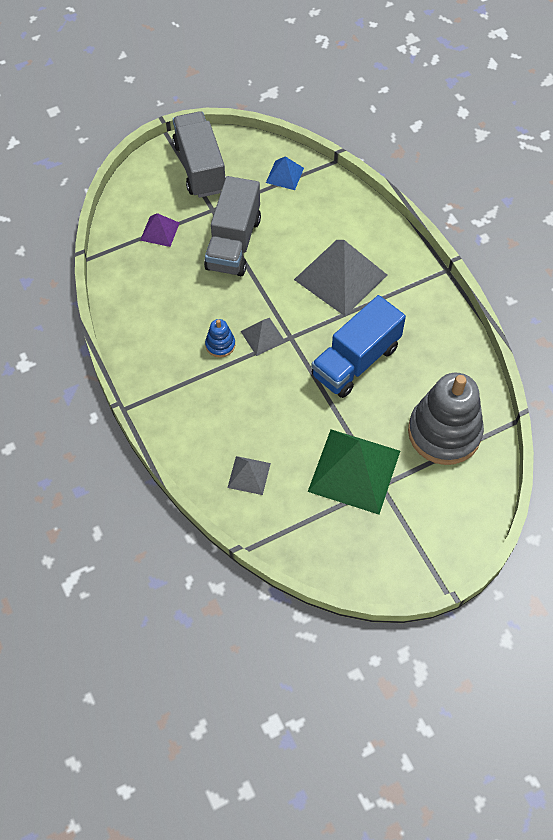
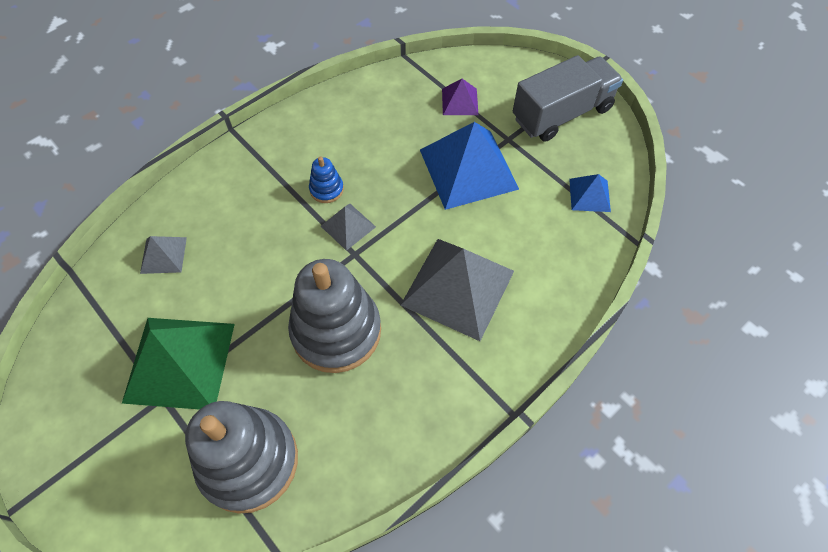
camera: 75 degrees right, 0 degrees up
(233, 243) = (468, 169): grey truck -> blue pyramid
(355, 361) = (336, 331): blue truck -> grey stacking toy

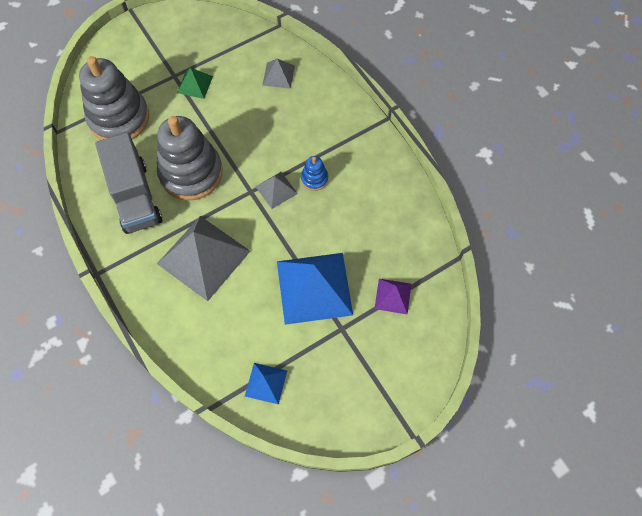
camera: 100 degrees right, 5 degrees up
(180, 362) = (195, 84): green pyramid -> green pyramid, size x0.48
(562, 114) = (364, 386): grey truck -> grey truck (134, 196)

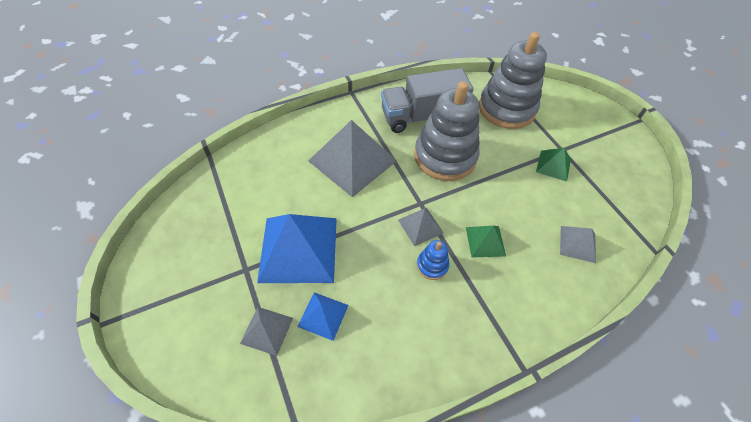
camera: 95 degrees right, 10 degrees down
(266, 383) = (214, 197): blue pyramid -> blue pyramid (323, 315)
(285, 140) = (485, 241): none -> green pyramid
(392, 296) = (267, 330): purple pyramid -> grey pyramid

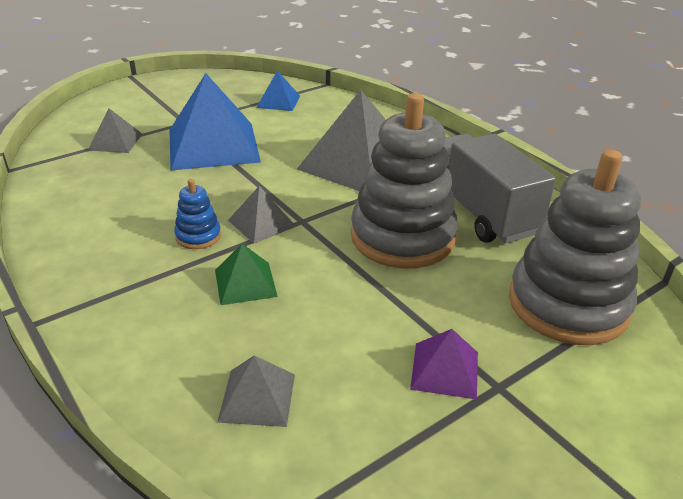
camera: 80 degrees right, 20 degrees down
(323, 315) = (129, 169): blue pyramid -> blue pyramid (278, 101)
(553, 165) = (445, 370): green pyramid -> purple pyramid

